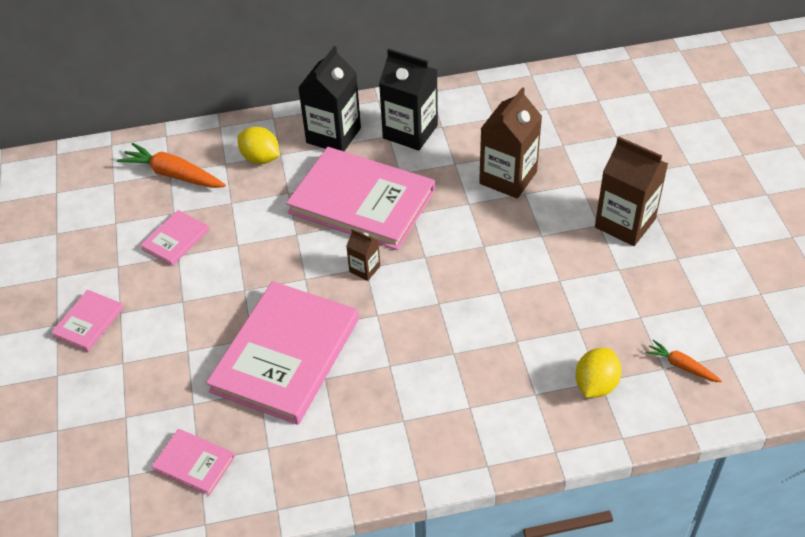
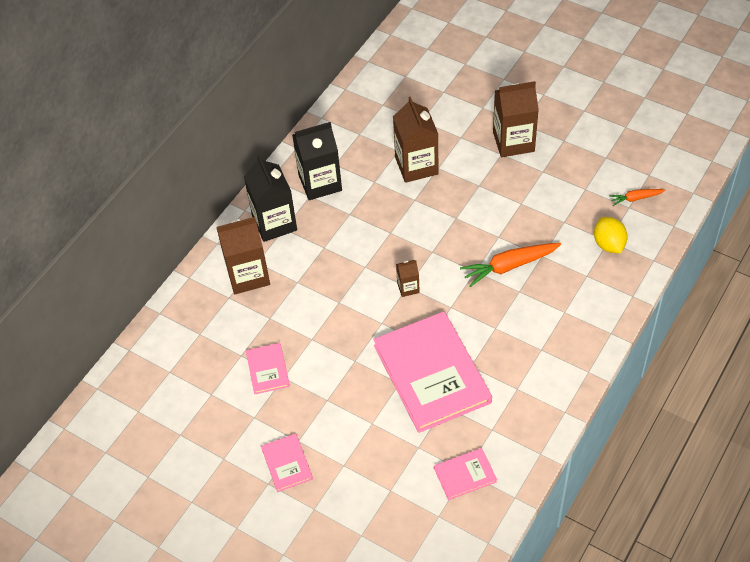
camera: 45 degrees left, 5 degrees up
(173, 175) = (204, 333): orange carrot -> orange carrot (509, 266)
(260, 158) = (248, 275): yellow lemon -> brown carton
(362, 201) = (351, 250): pink book -> none

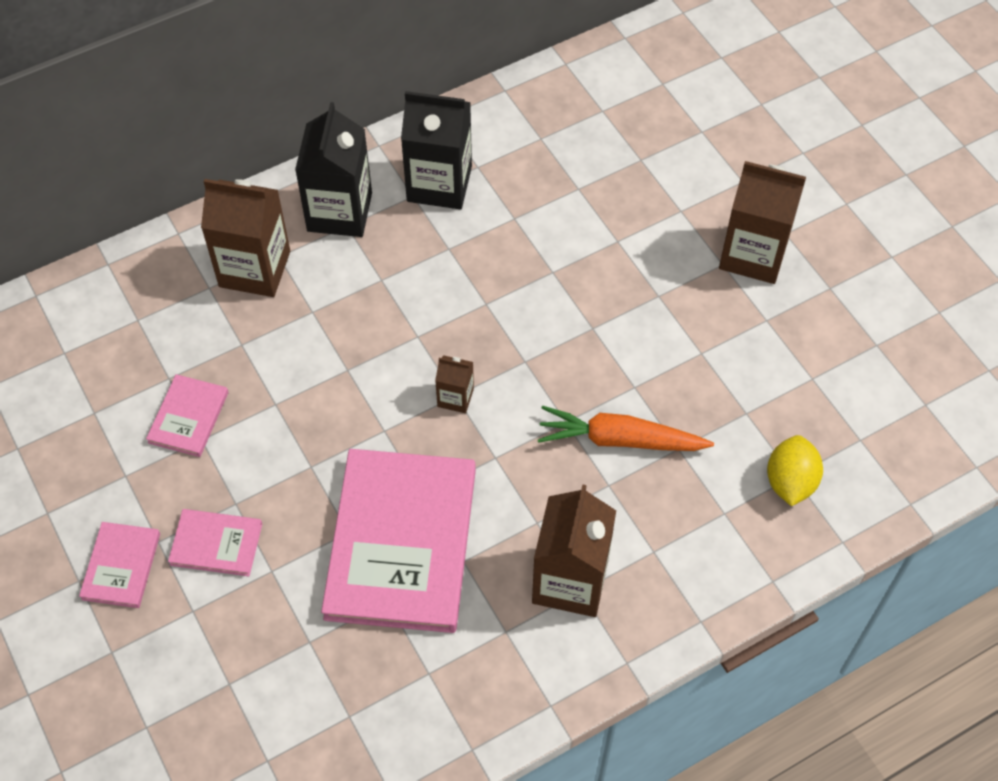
camera: 25 degrees right, 5 degrees up
(416, 166) = (589, 223): brown carton -> brown carton (570, 581)
(465, 475) = (344, 720): pink book -> pink book (216, 544)
(635, 198) = (879, 431): orange carrot -> none

